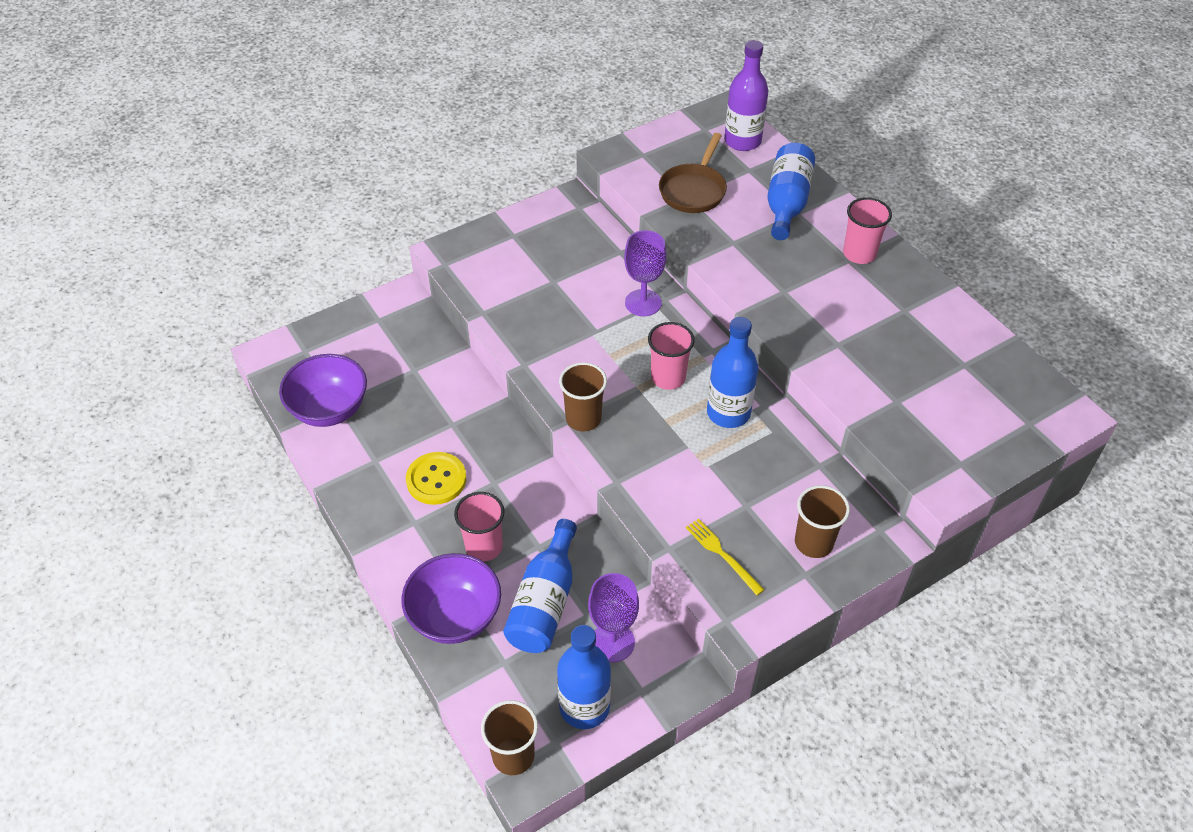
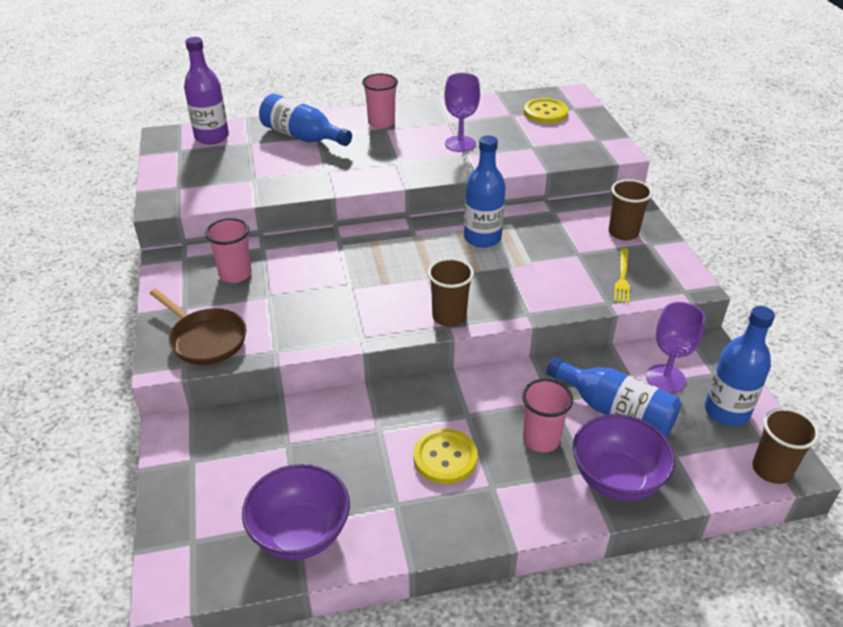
camera: 70 degrees left, 10 degrees down
(643, 303) = (334, 250): purple goblet -> purple goblet (460, 144)
(668, 378) = (428, 258): pink cup -> pink cup (235, 274)
(693, 190) = (248, 173): brown pan -> brown pan (205, 339)
(723, 555) = (622, 277): yellow fork -> yellow fork turned 60 degrees counterclockwise
(995, 396) = (545, 113): none -> yellow button

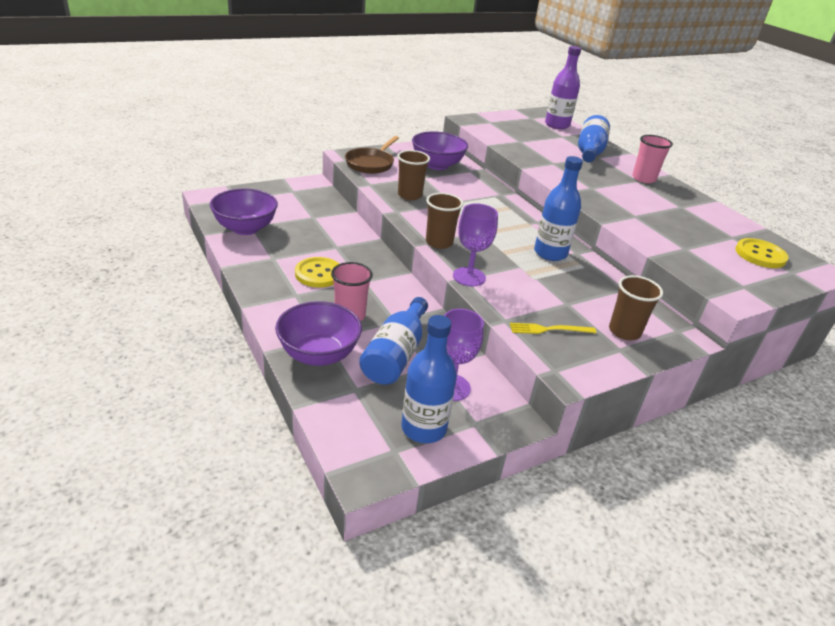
camera: 70 degrees right, 5 degrees down
(235, 274) = (437, 165): pink cup -> purple bowl
(460, 144) = (649, 213): purple goblet -> purple goblet (469, 277)
(771, 469) = (355, 456): brown cup -> brown cup (410, 195)

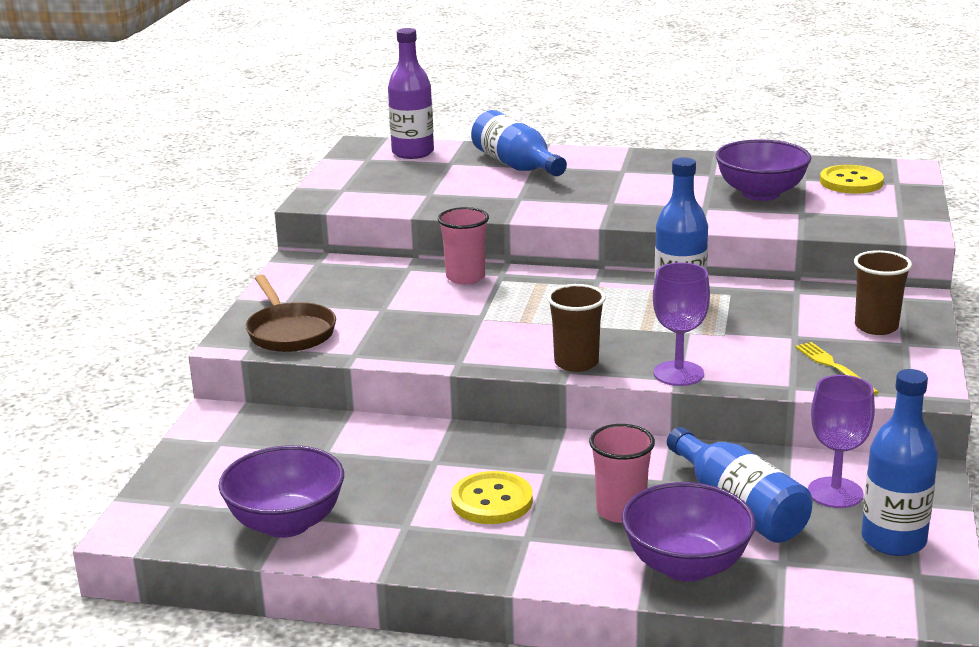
camera: 45 degrees left, 10 degrees down
(410, 195) = (425, 337): brown cup -> none
(437, 165) = (362, 285): purple bowl -> purple bowl (761, 194)
(549, 329) = (834, 367): yellow fork -> yellow fork turned 120 degrees clockwise
(643, 178) = (623, 165): pink cup -> pink cup (465, 277)

